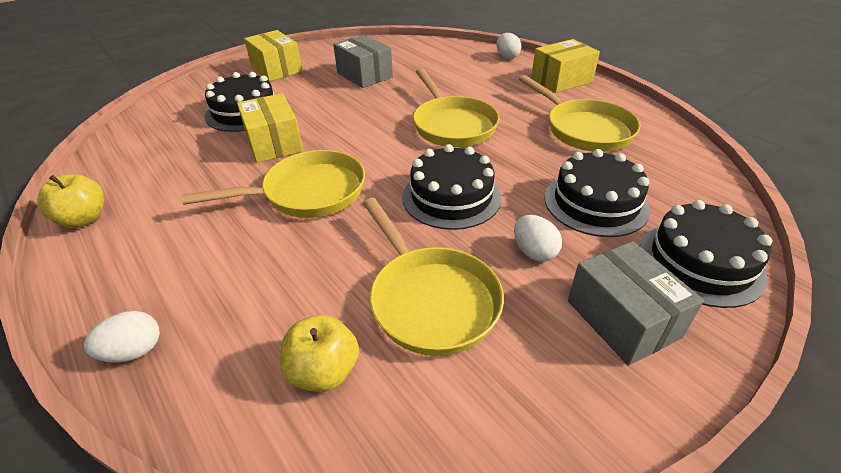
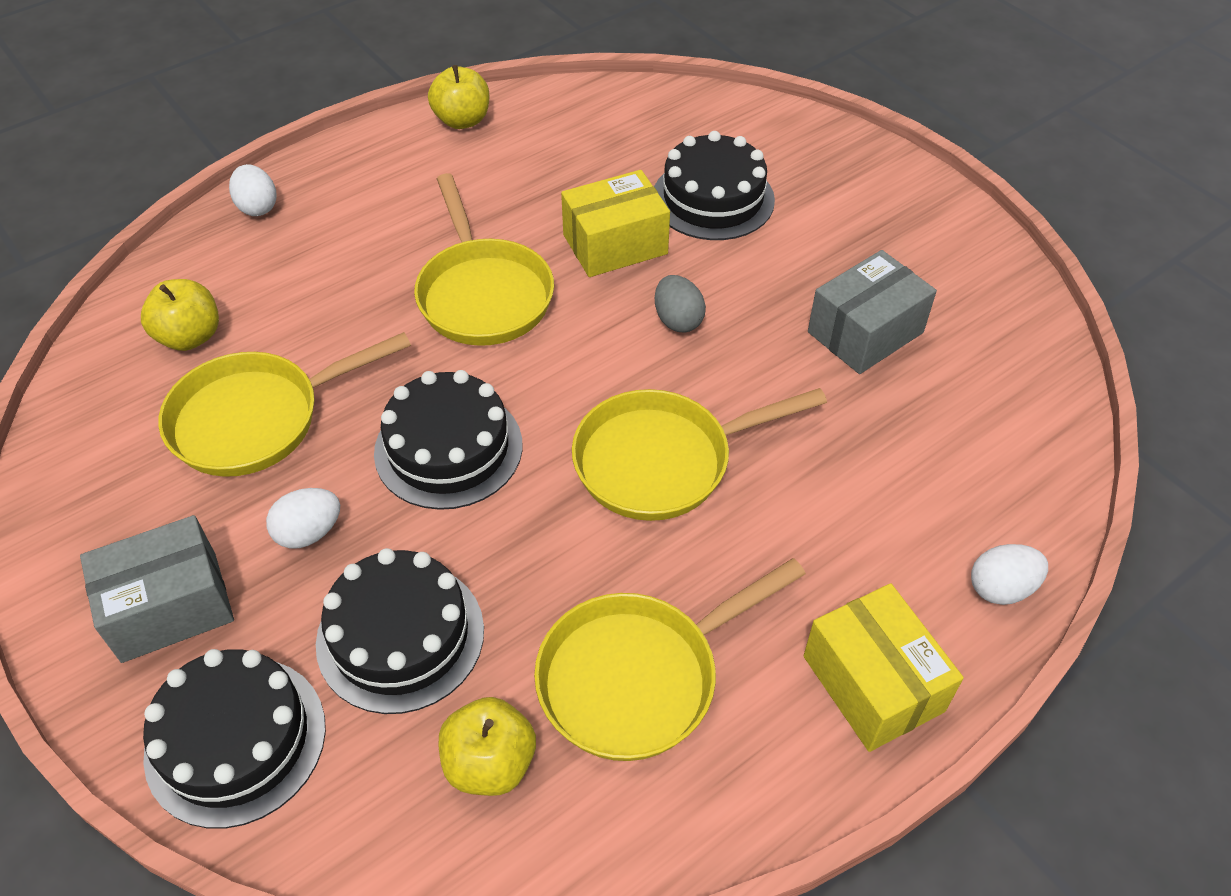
camera: 90 degrees right, 10 degrees up
(276, 69) = (879, 210): yellow box -> none
(347, 122) = (678, 320): none -> grey egg
(653, 167) = (490, 763): none -> yellow apple

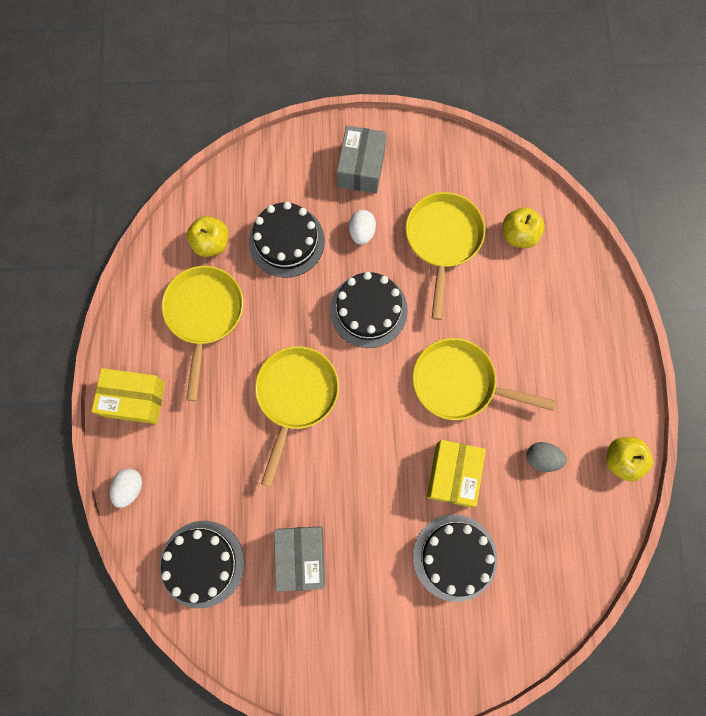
camera: 125 degrees right, 25 degrees up
(236, 740) = (284, 167): black cake -> black cake (202, 563)
(257, 207) = (605, 308): white egg -> none
(678, 320) = (375, 467): grey egg -> grey egg (541, 458)

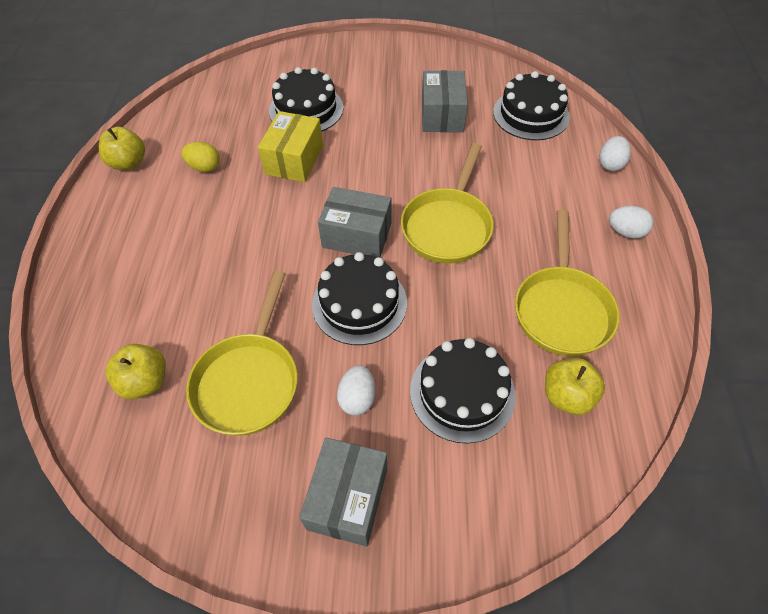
camera: 175 degrees left, 20 degrees down
(135, 399) = (625, 232): yellow box -> white egg
(378, 380) = (357, 235): none -> grey box
(459, 383) = (269, 229): yellow pan -> none
(541, 458) = (204, 167): grey egg -> yellow egg

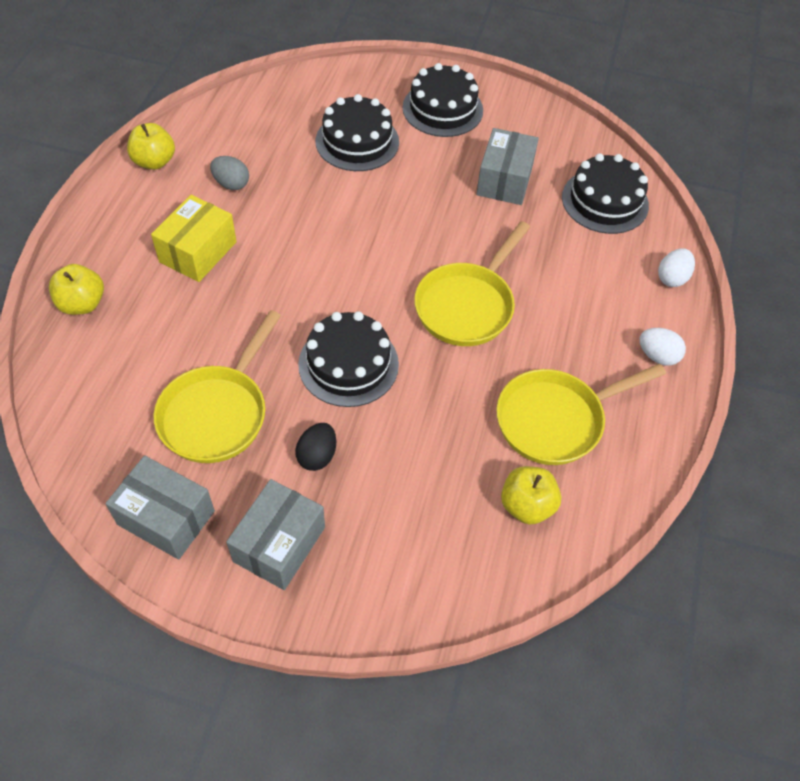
camera: 10 degrees right, 0 degrees up
(145, 381) = (118, 390): yellow apple -> yellow apple (82, 304)
(204, 167) = (231, 184): yellow egg -> grey egg
(294, 160) = (327, 196): yellow box -> yellow box (198, 252)
(357, 235) = (368, 293): grey box -> grey box (166, 517)
(357, 398) = (317, 456): white egg -> black egg
(462, 392) = (422, 476): black cake -> black cake (442, 109)
(562, 309) = (555, 420): yellow pan -> yellow pan turned 45 degrees clockwise

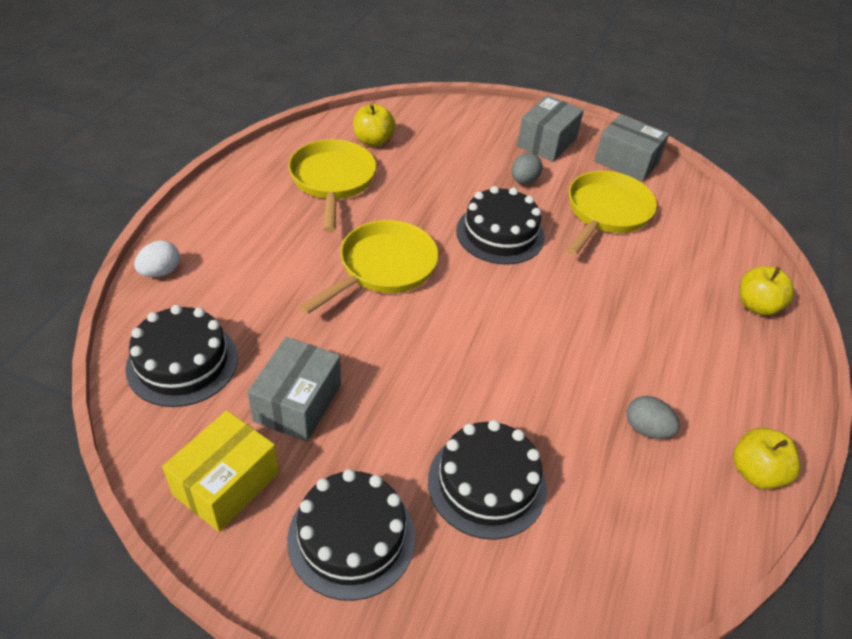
camera: 175 degrees left, 10 degrees down
(198, 252) = (661, 346): yellow box -> yellow box (226, 484)
(317, 456) = (524, 181): black egg -> grey egg
(555, 420) = (332, 181): yellow pan -> yellow pan turned 75 degrees counterclockwise
(657, 356) = (220, 212): white egg -> none

